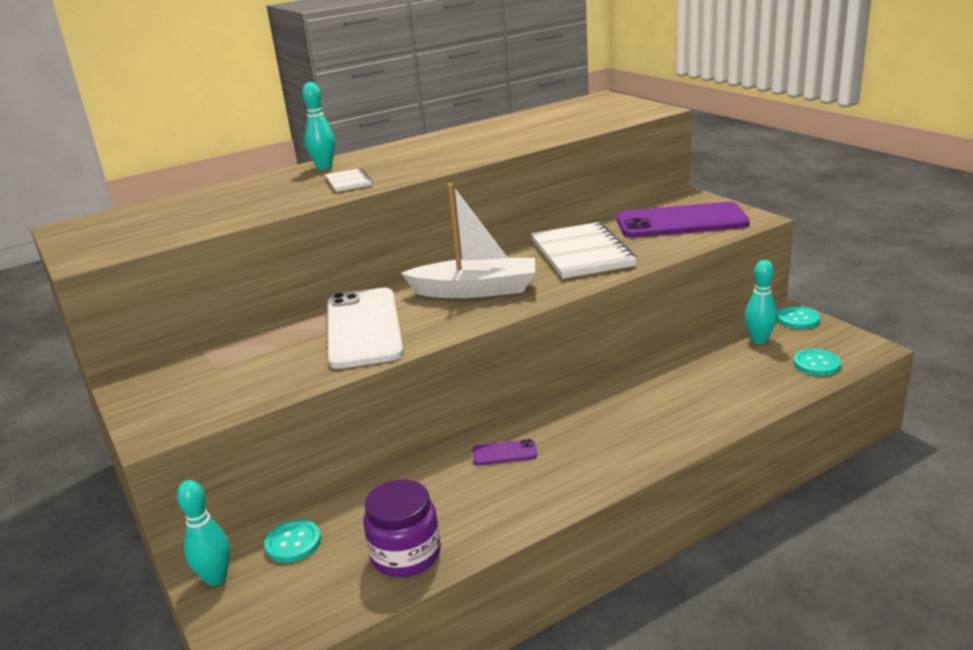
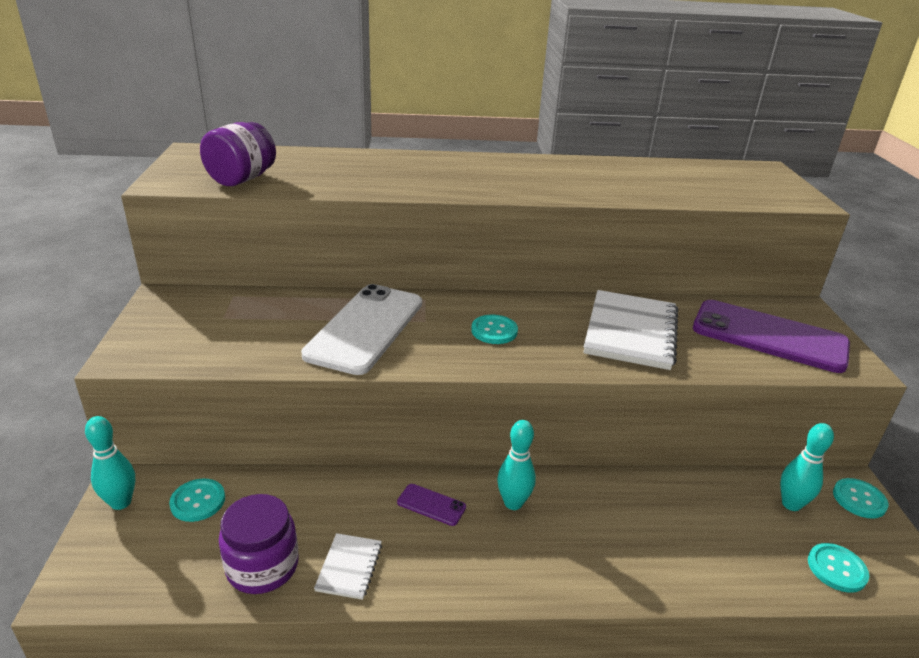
camera: 25 degrees right, 5 degrees up
(163, 231) = (242, 179): none -> purple jar
(324, 167) = (430, 160): turquoise bowling pin -> turquoise bowling pin (513, 503)
(349, 182) = (430, 183): white notebook -> white notebook (349, 567)
(476, 290) = (494, 331): white boat -> turquoise button

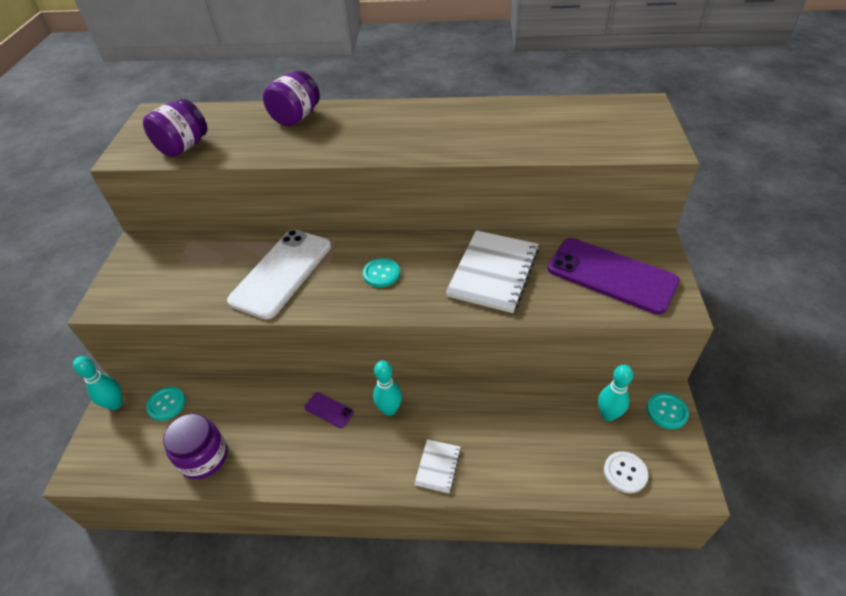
camera: 10 degrees right, 15 degrees up
(349, 567) = (262, 460): white notebook -> white notebook (438, 466)
(375, 161) = (296, 117): none -> purple jar
(836, 569) = (625, 473): turquoise button -> white button

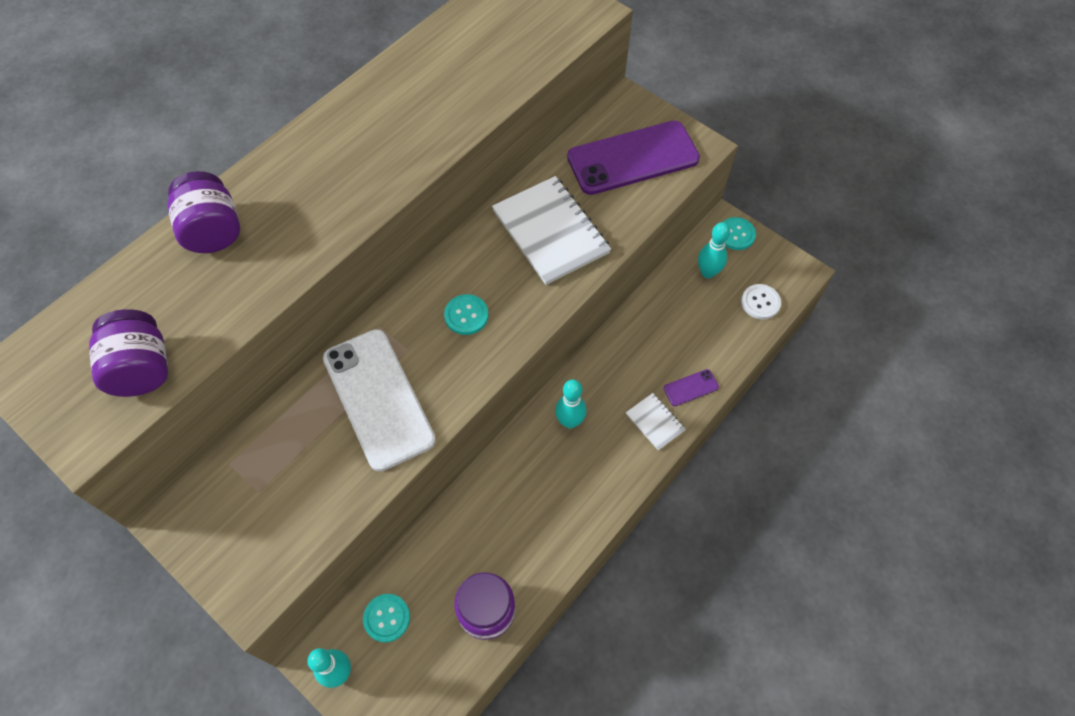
camera: 55 degrees left, 15 degrees up
(329, 410) = (527, 471): purple phone -> purple phone (691, 388)

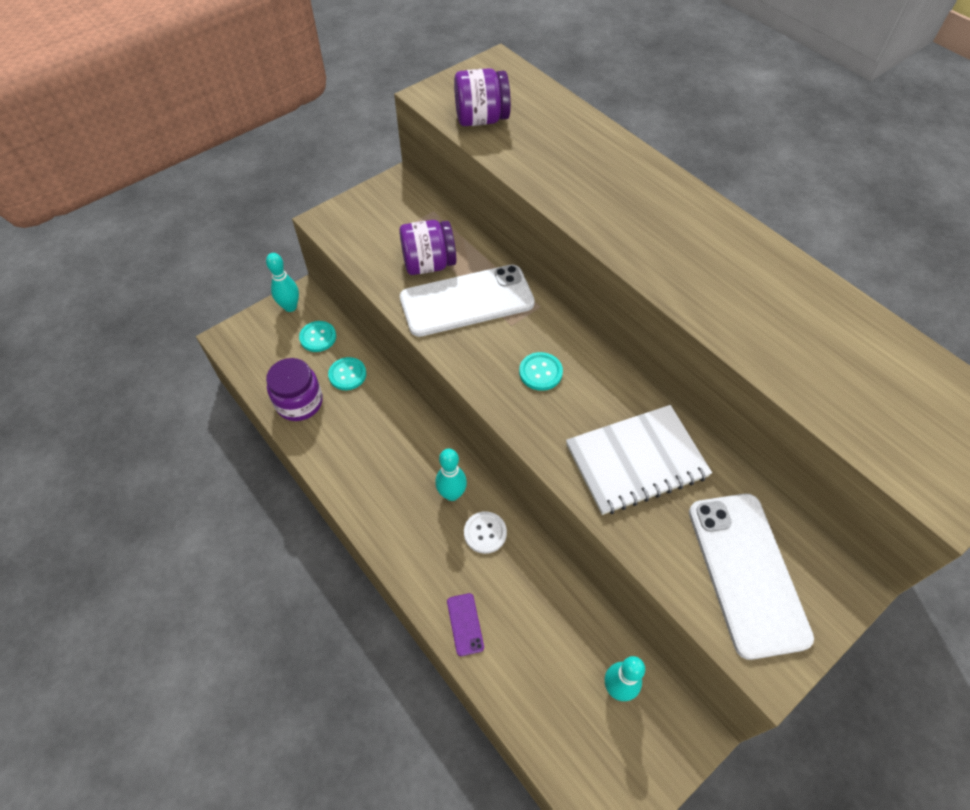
camera: 100 degrees right, 5 degrees down
(213, 231) = (606, 154): purple jar -> purple jar (429, 264)
(633, 158) = (746, 572): purple phone -> white phone
(655, 422) = (433, 576): white notebook -> none
(736, 234) = (676, 745): turquoise button -> turquoise button (347, 374)
(760, 302) = (566, 746): white button -> white button (485, 533)

